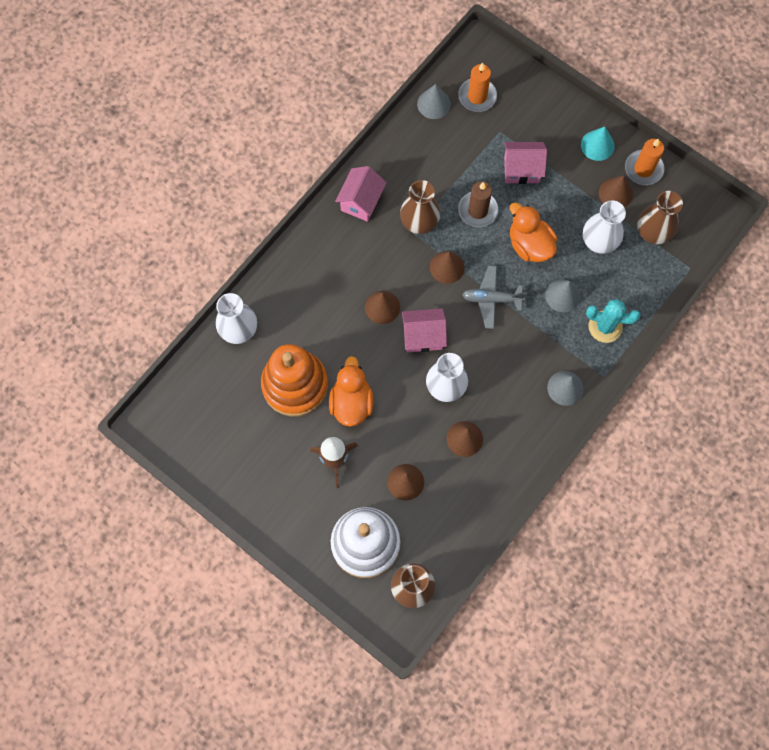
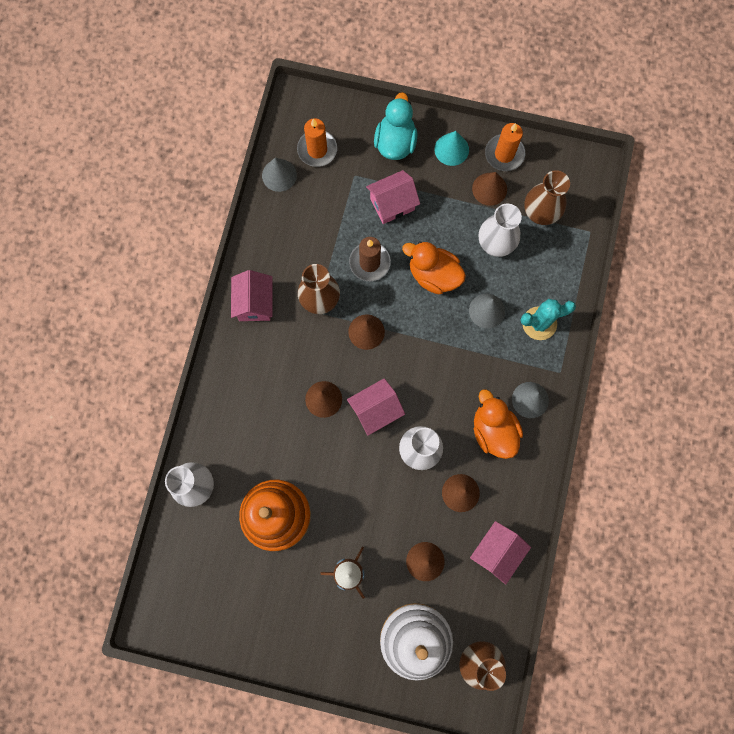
camera: 25 degrees left, 5 degrees up
(351, 402) = (338, 507): orange duck -> orange duck (493, 430)
(472, 503) = (496, 552): none -> pink house
(491, 299) = (422, 344): grey plane -> none
(549, 119) = (395, 142): none -> turquoise duck

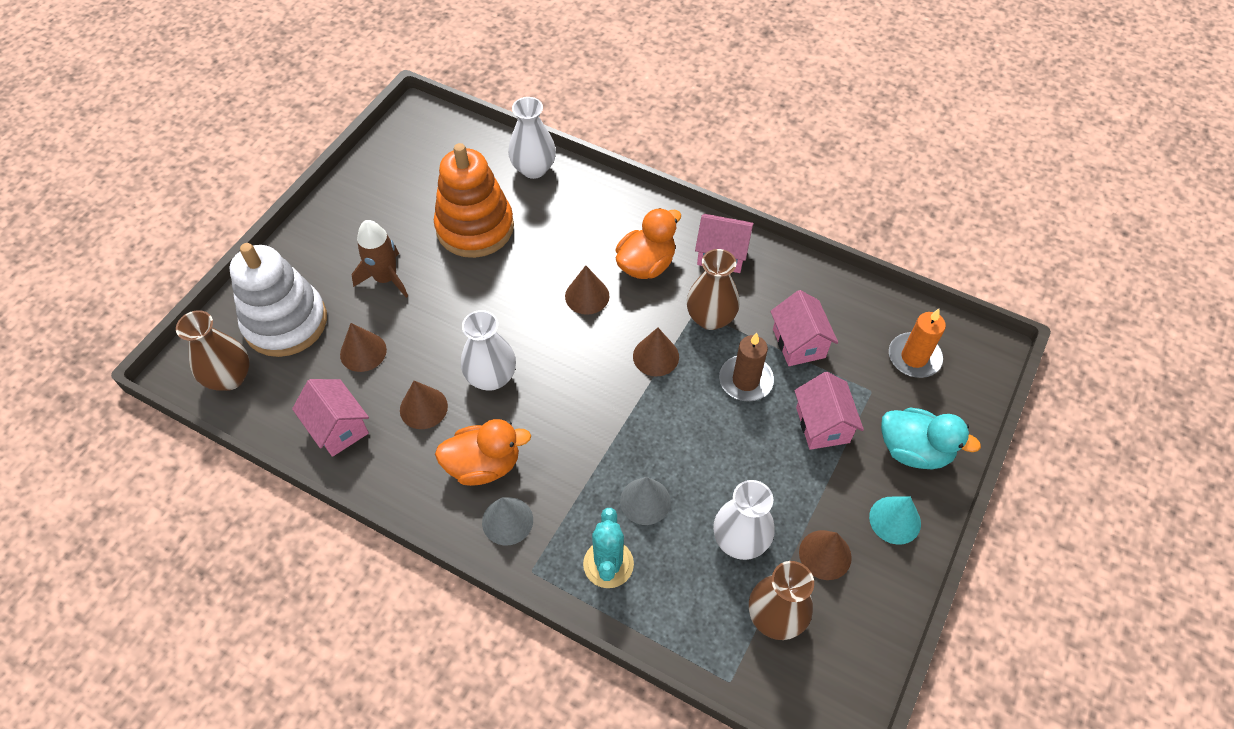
camera: 105 degrees right, 20 degrees down
(279, 175) = (883, 310): grey cone -> none
(375, 410) = (556, 344): pink house -> pink house (799, 343)
(433, 275) = (711, 449): orange duck -> orange duck (646, 264)
(504, 154) = (878, 591): orange candle -> none

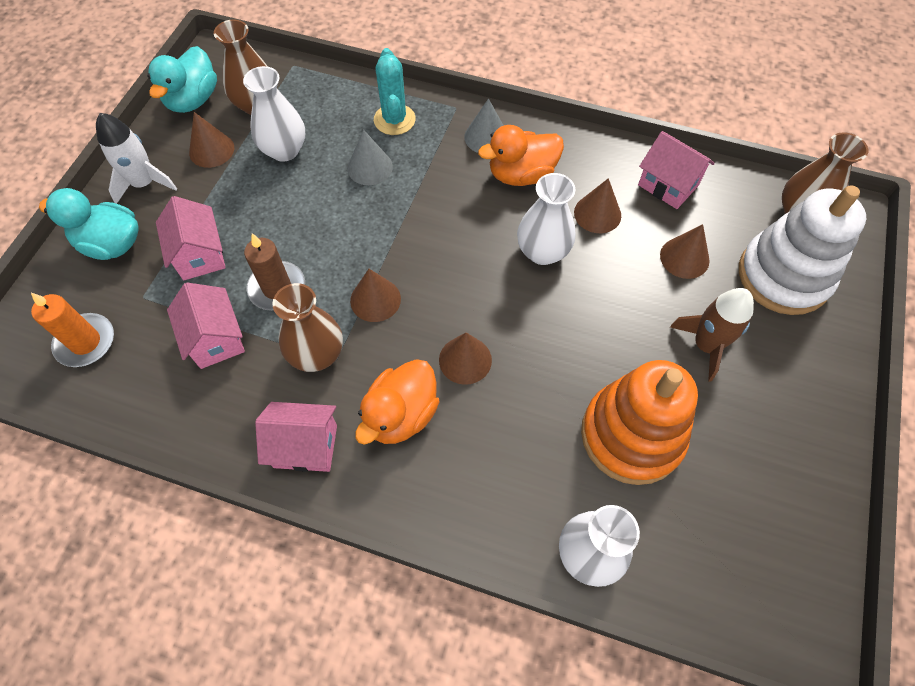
camera: 170 degrees right, 5 degrees up
(857, 639) = (193, 100): none -> turquoise duck
(895, 520) = (144, 183): turquoise cone -> white rocket

